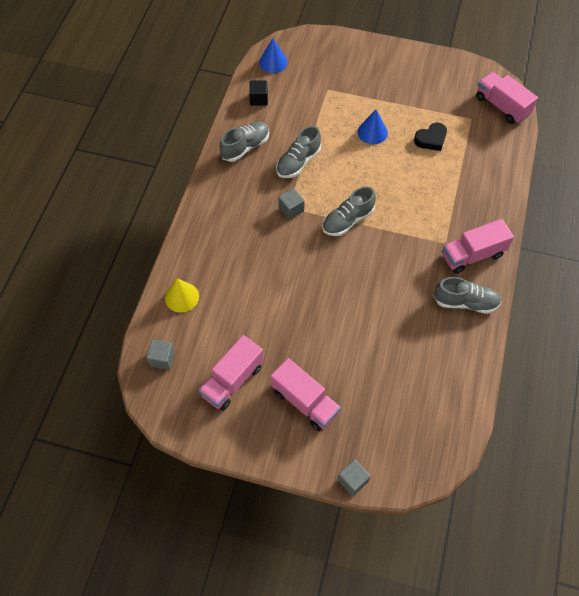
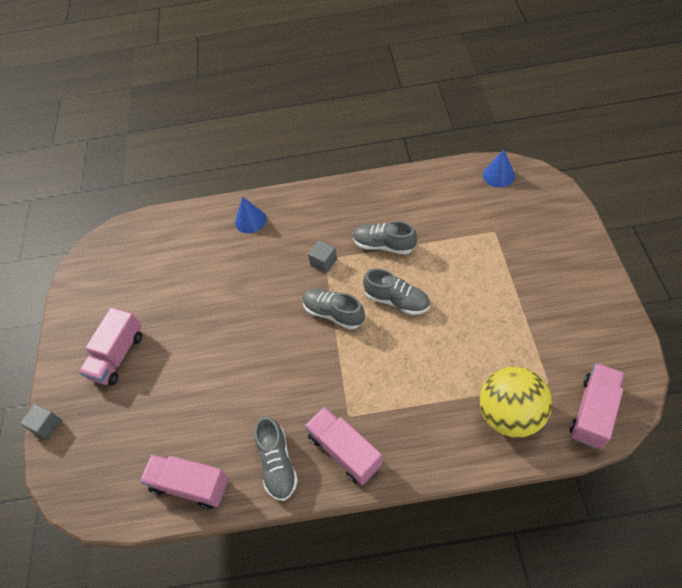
camera: 75 degrees right, 5 degrees down
(162, 359) = (132, 237): grey cube -> none
(182, 297) = (195, 224): yellow cone -> none
(232, 380) = (125, 293): pink truck -> pink truck (190, 485)
(245, 147) = (378, 199): grey shoe -> grey shoe (397, 300)
(258, 99) = (443, 184): black cube -> none
(372, 132) = (462, 292): blue cone -> blue cone (250, 220)
(431, 139) = (488, 351): black heart -> none
(485, 149) = (510, 414): none -> yellow ball

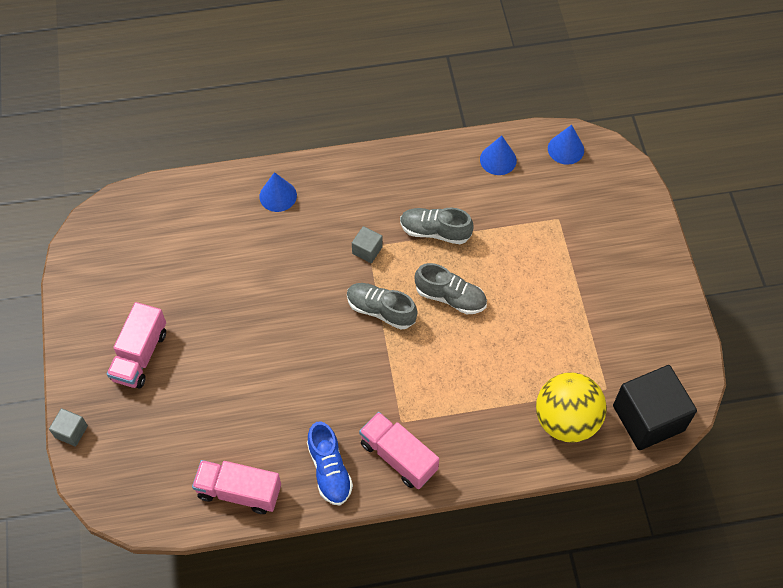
camera: 10 degrees left, 5 degrees up
(277, 464) = (329, 470): grey shoe -> blue shoe
(439, 186) = (498, 159): none -> blue cone
(593, 412) = (648, 418): pink truck -> black cube

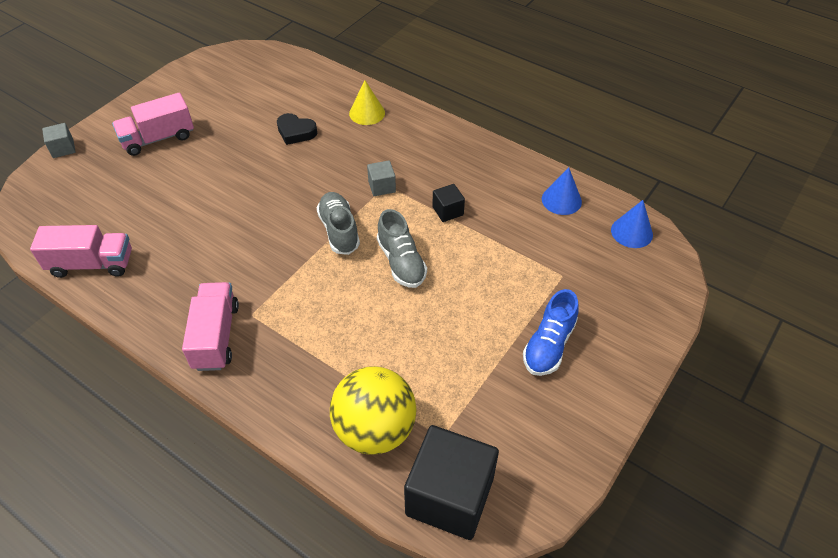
camera: 45 degrees right, 10 degrees down
(239, 492) = (92, 264): pink truck -> pink truck turned 120 degrees clockwise
(244, 258) = (296, 132): none -> black heart
(278, 196) = (367, 113): blue cone -> yellow cone
(329, 470) = (161, 302): blue shoe -> blue shoe (549, 345)
(435, 231) = (448, 211): grey shoe -> black cube

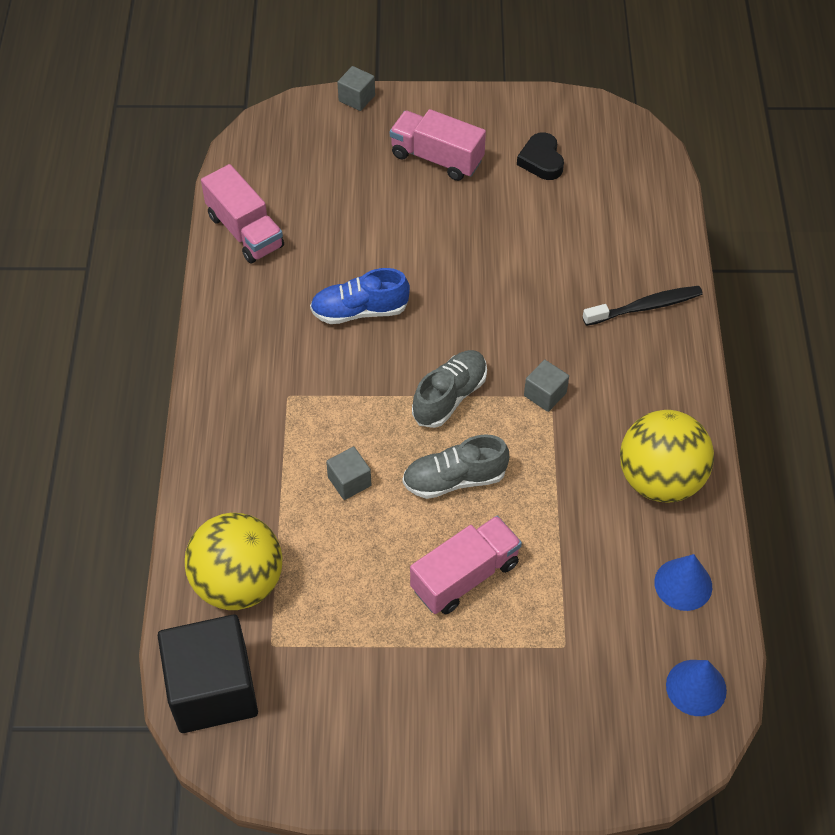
camera: 55 degrees right, 5 degrees up
(216, 336) = (242, 385): pink truck -> pink truck (465, 576)
(296, 132) = (554, 263): black heart -> black heart (541, 160)
(352, 318) = (349, 481): none -> grey cube
(367, 113) = (645, 307): yellow cone -> black toothbrush
(401, 262) = (454, 479): grey shoe -> grey shoe turned 45 degrees clockwise
(448, 211) = (564, 478): black cube -> none
(485, 171) = (660, 479): none -> yellow ball
(549, 345) = (454, 683): blue shoe -> blue shoe (360, 311)

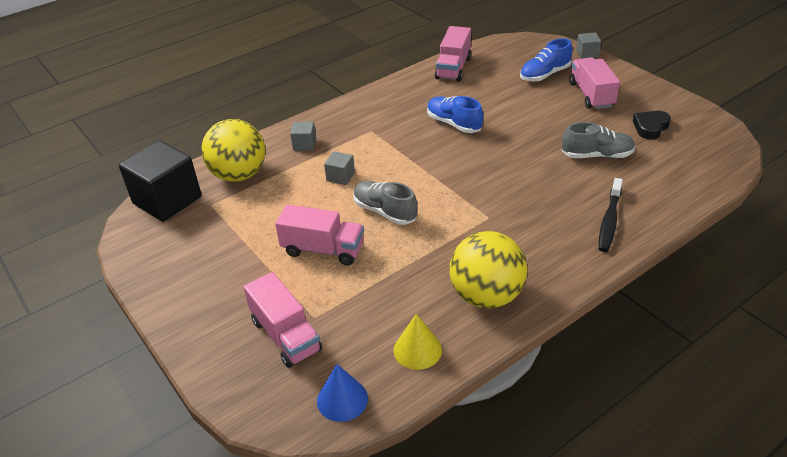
camera: 55 degrees right, 15 degrees down
(355, 164) = (545, 75): none -> blue shoe
(449, 396) = (438, 181): grey shoe -> grey shoe (597, 155)
(545, 394) = (487, 214): grey cube -> grey cube (304, 144)
(570, 688) = (286, 335): none -> pink truck
(645, 307) = (609, 221): black toothbrush -> black toothbrush turned 75 degrees clockwise
(683, 584) = (417, 350): blue cone -> yellow cone

